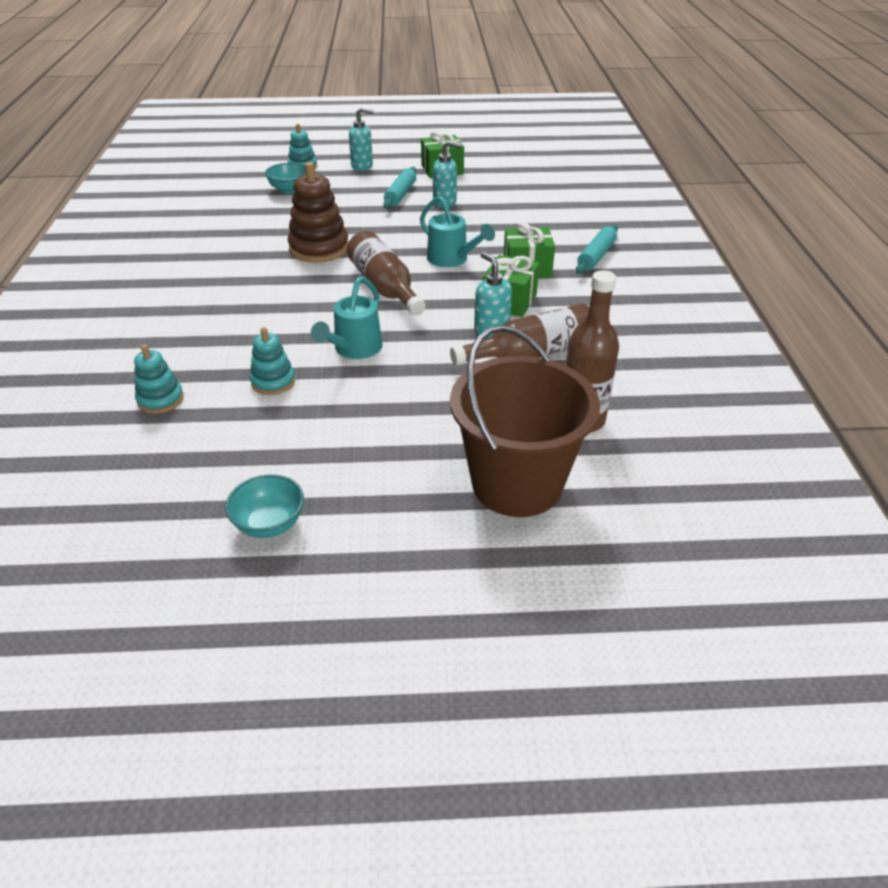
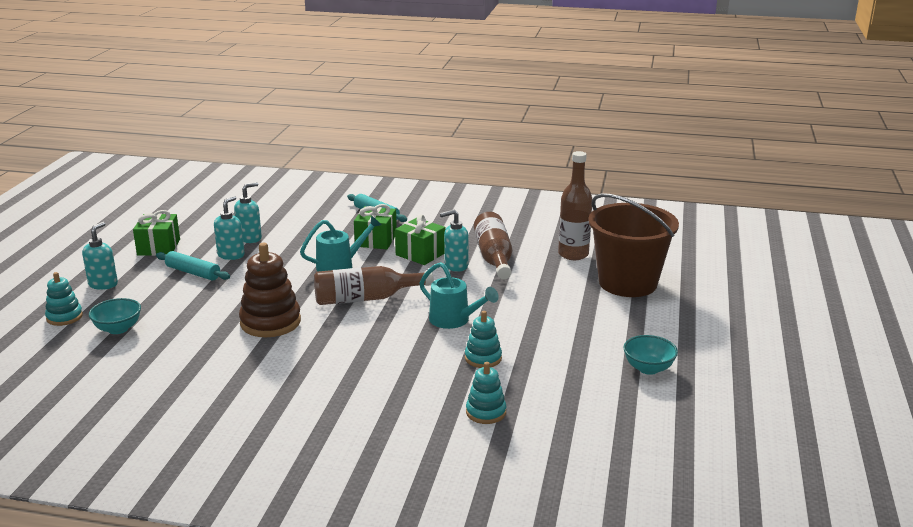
camera: 75 degrees left, 15 degrees down
(486, 203) = (250, 238): none -> turquoise soap dispenser

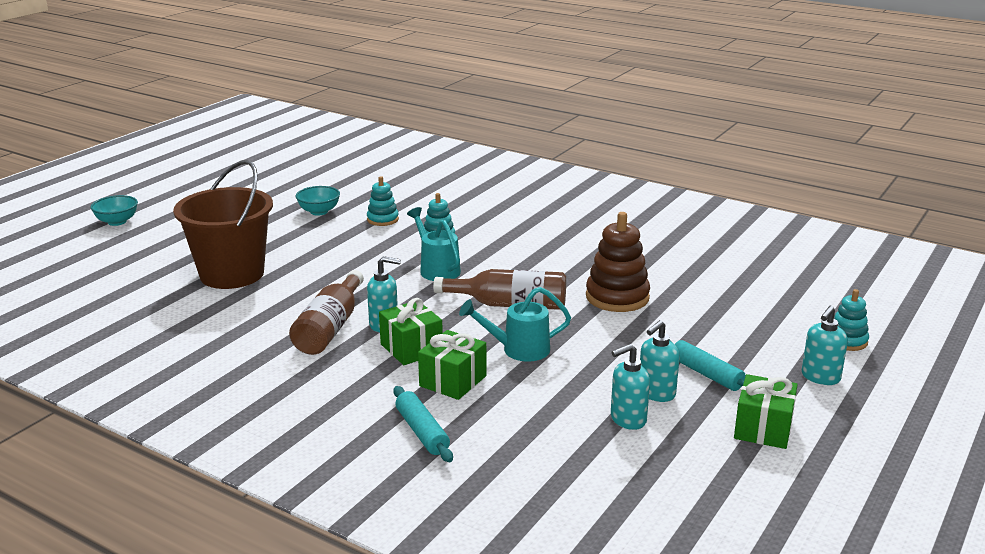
camera: 160 degrees left, 0 degrees up
(118, 329) = (779, 317): turquoise bowl -> turquoise bowl (117, 222)
(486, 412) = (468, 207): turquoise stacking toy -> turquoise stacking toy (382, 219)
(573, 254) = (239, 315): brown bottle -> none

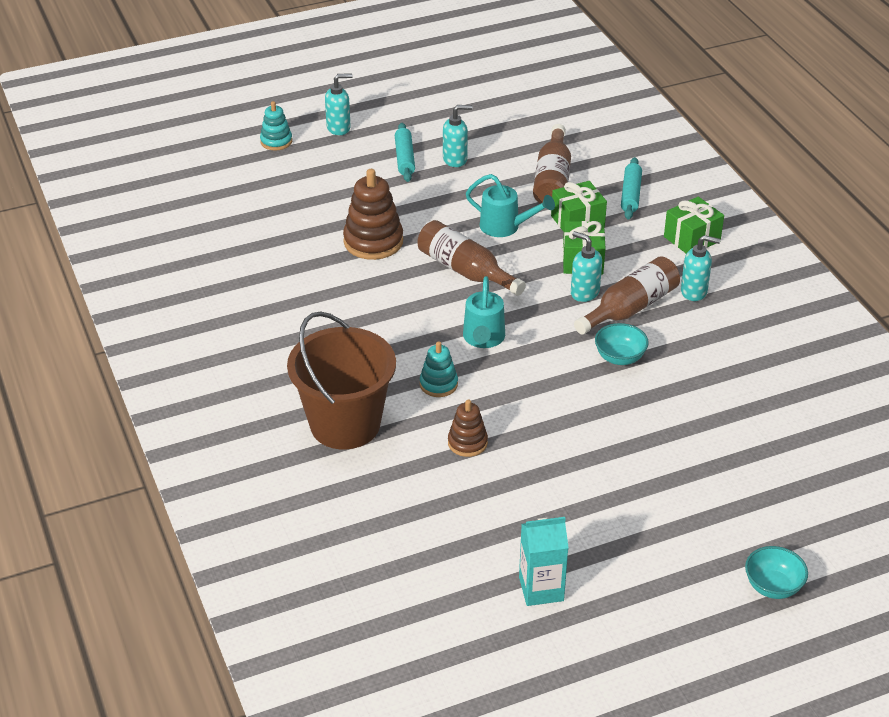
camera: 145 degrees left, 15 degrees up
(232, 274) = (679, 418): brown bucket -> brown bucket (345, 424)
(272, 185) = (541, 589): none -> turquoise carton
(319, 212) = (524, 493): turquoise bowl -> turquoise bowl (619, 358)
(382, 219) = (467, 443): turquoise stacking toy -> brown stacking toy
(527, 414) = (552, 179): none -> brown bottle
(627, 419) = (495, 152): turquoise soap dispenser -> turquoise soap dispenser (694, 292)
(763, 428) = (424, 116): green gift -> green gift (692, 239)

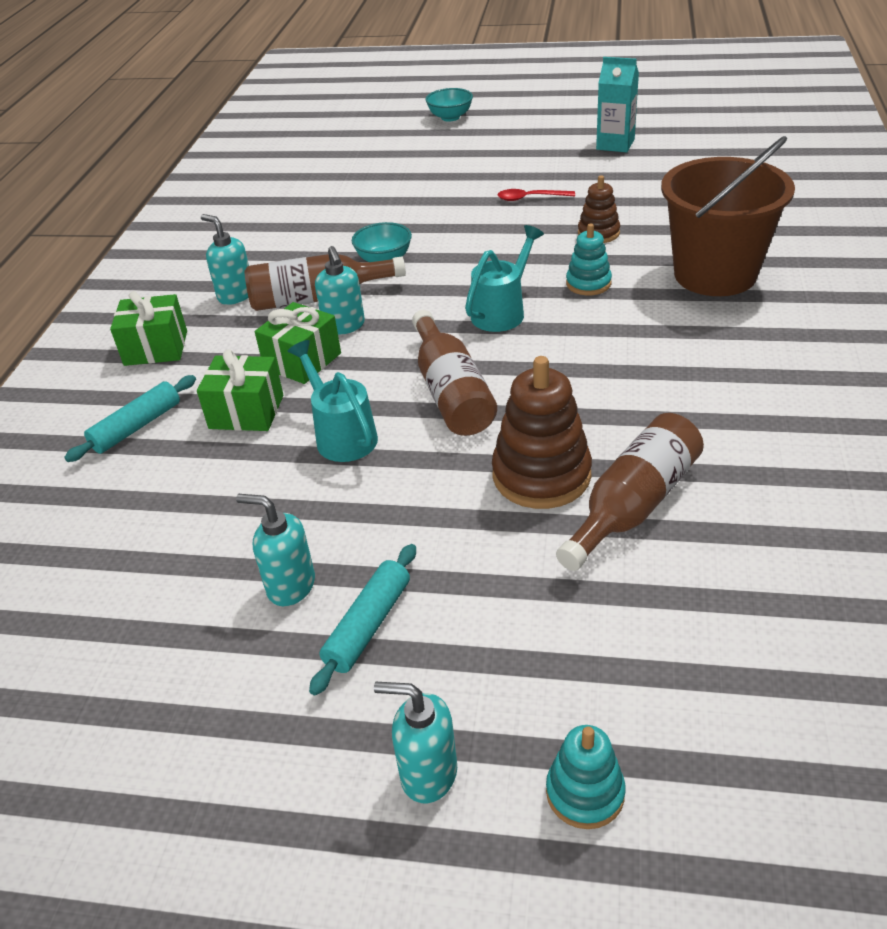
camera: 145 degrees left, 0 degrees up
(552, 179) = (198, 488): brown bottle -> brown bottle (633, 505)
(563, 470) = (530, 198): none -> red spoon

